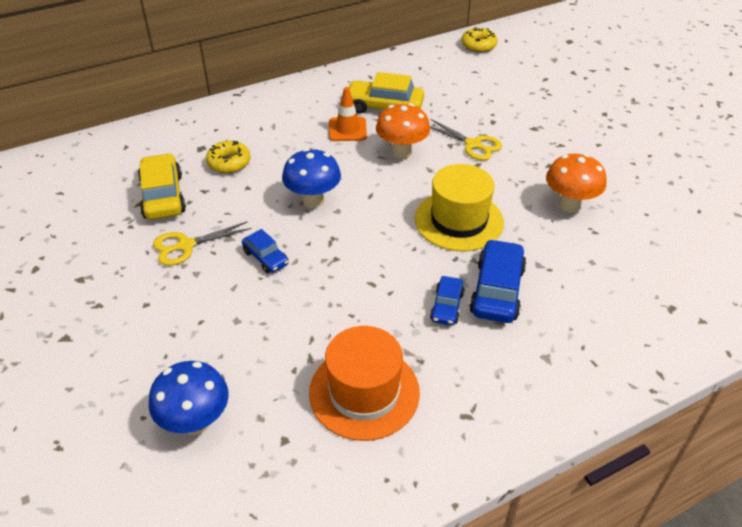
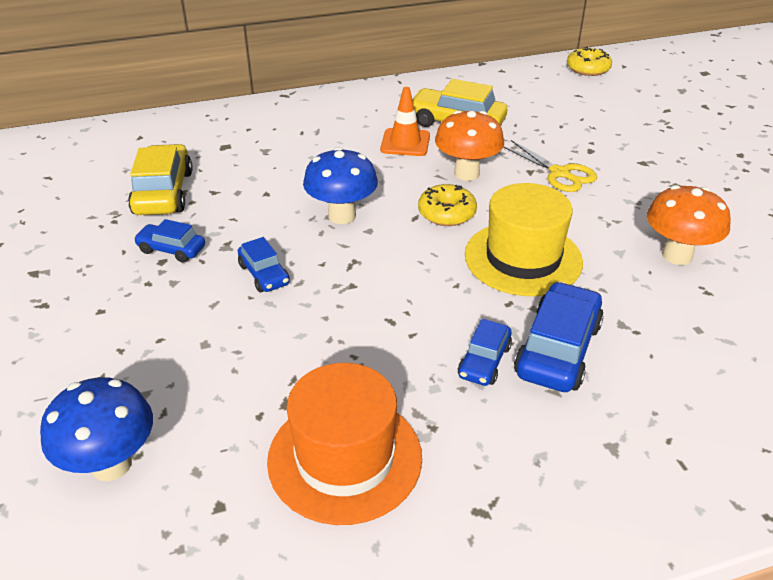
camera: 10 degrees right, 5 degrees down
(186, 246) = (171, 249): yellow scissors -> blue car
(229, 163) = (252, 165): yellow donut -> yellow donut (446, 213)

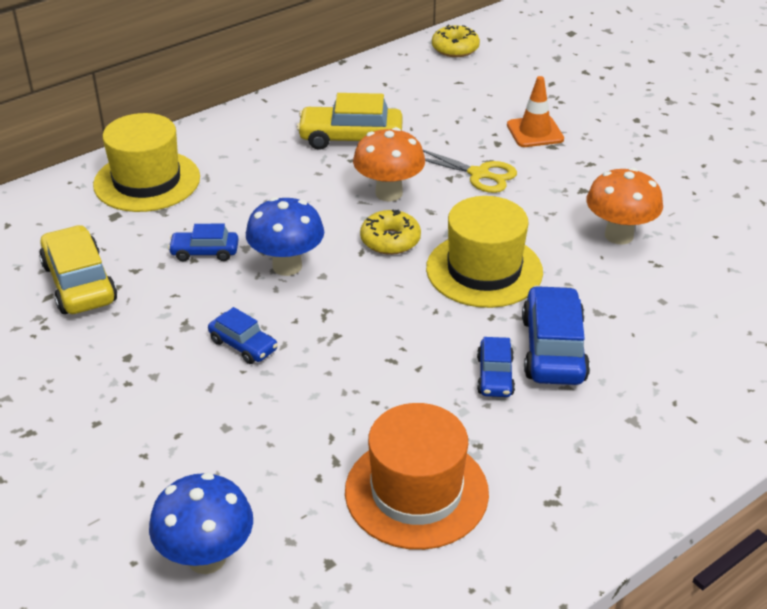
camera: 20 degrees left, 0 degrees up
(171, 249) = (130, 343): blue car -> blue car (205, 252)
(267, 125) = (147, 181): none -> yellow hat
(405, 143) = (309, 172): orange traffic cone -> orange traffic cone (535, 132)

